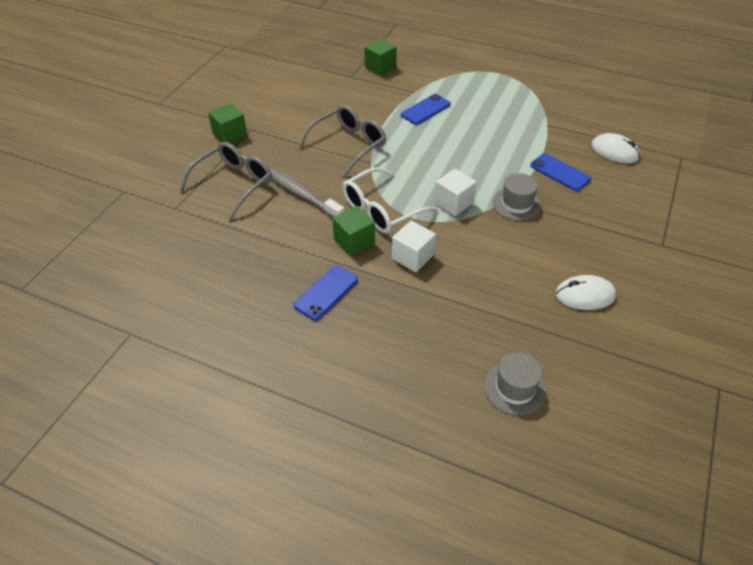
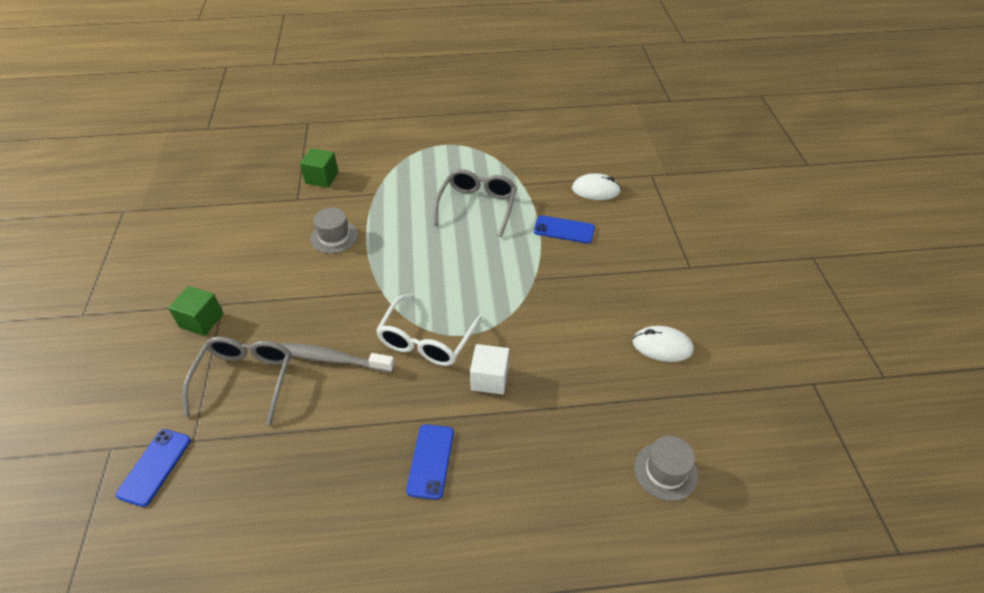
camera: 30 degrees left, 0 degrees up
(348, 145) = (345, 280): grey glasses -> grey glasses (477, 207)
(354, 241) = (422, 388): green cube -> none
(425, 110) = (399, 210): blue phone -> blue phone (155, 467)
(453, 203) = (490, 302): white cube -> none
(516, 204) = (547, 278): grey hat -> grey hat (334, 237)
(585, 295) = (662, 346): white mouse -> white mouse turned 45 degrees clockwise

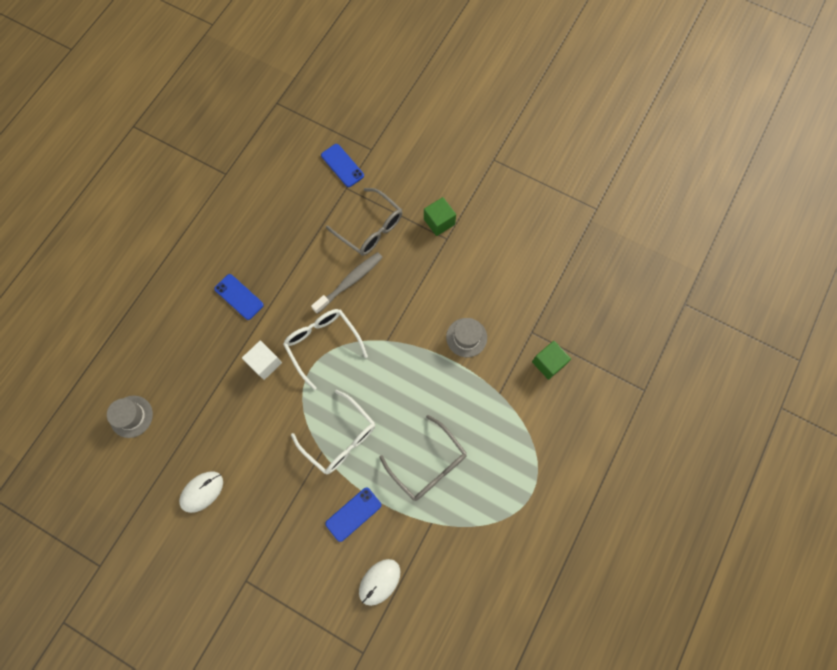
camera: 125 degrees right, 25 degrees up
(509, 273) = (339, 438): none -> white glasses

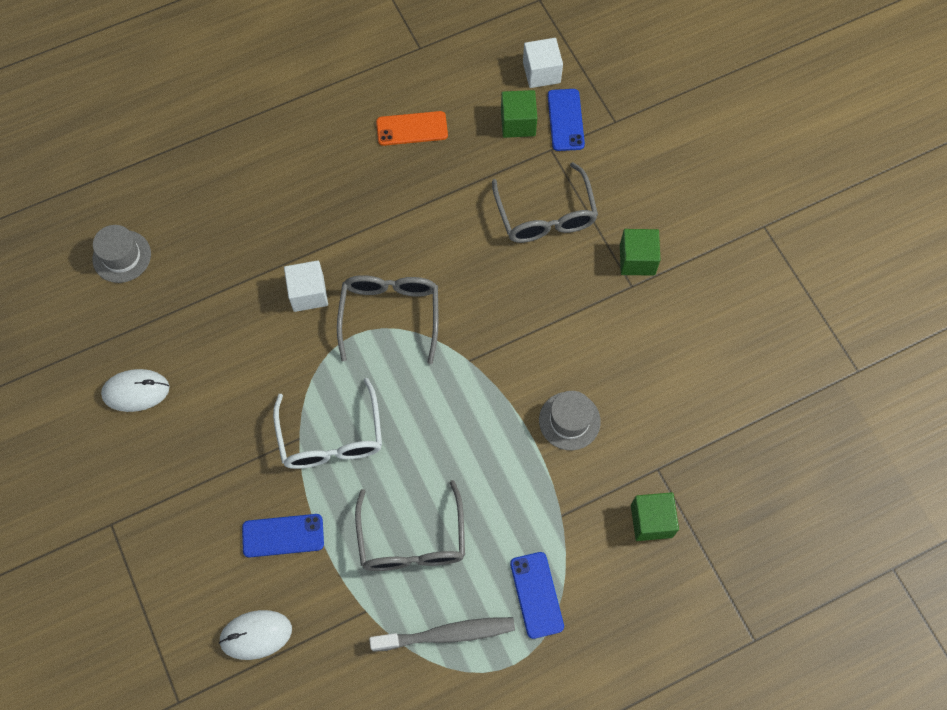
camera: 35 degrees right, 5 degrees down
(239, 297) = (334, 198): blue phone -> blue phone (536, 595)
(256, 225) = (412, 128): none -> orange phone
(308, 146) = (541, 72): none -> white cube
(316, 184) = (518, 123): none -> green cube
(323, 344) = (390, 315): white glasses -> grey glasses
(350, 282) = (475, 263): grey toothbrush -> grey toothbrush (447, 634)

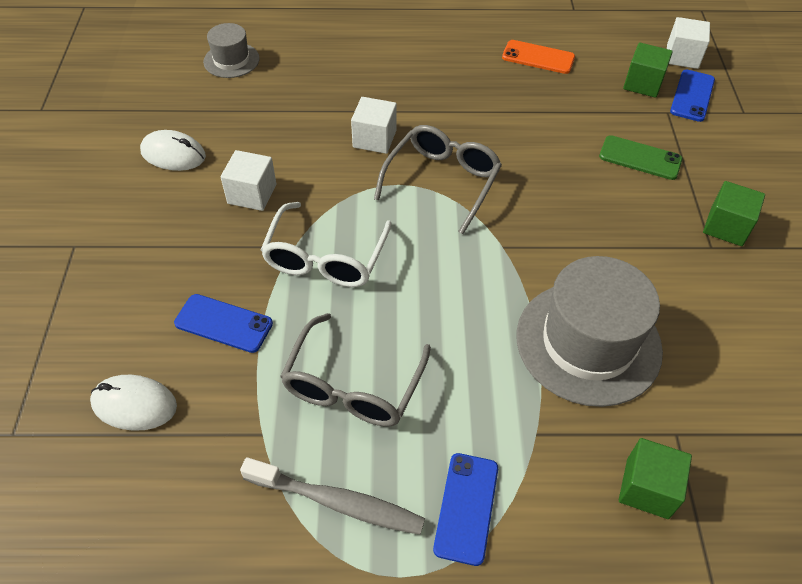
camera: 25 degrees right, 15 degrees down
(233, 402) = (252, 194): none -> white cube
(545, 215) = (640, 158): grey glasses -> green phone
(569, 421) = (588, 342): grey hat -> grey hat, size x1.93

